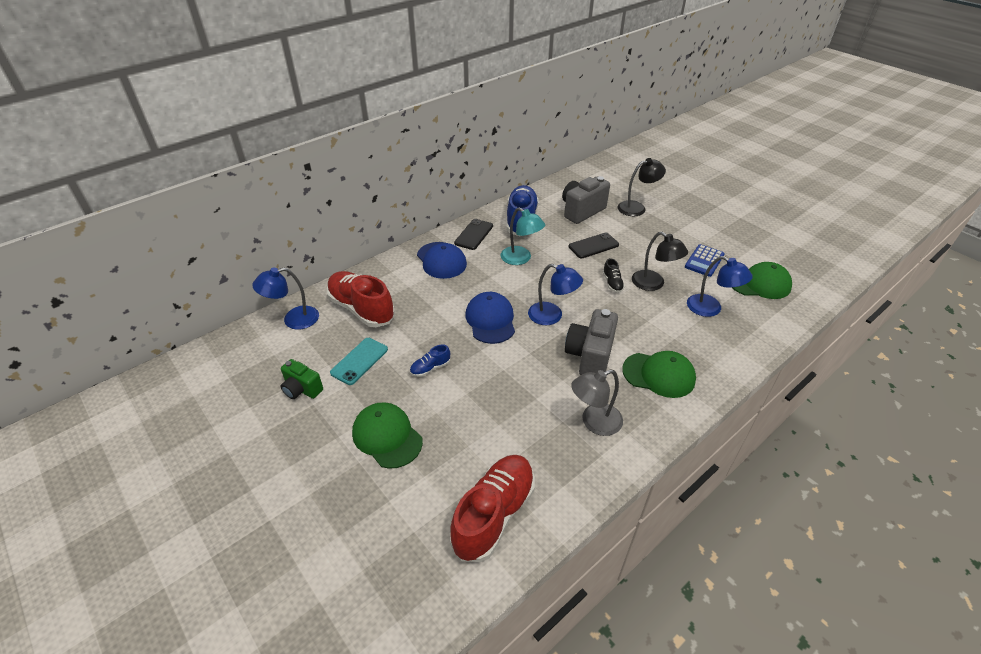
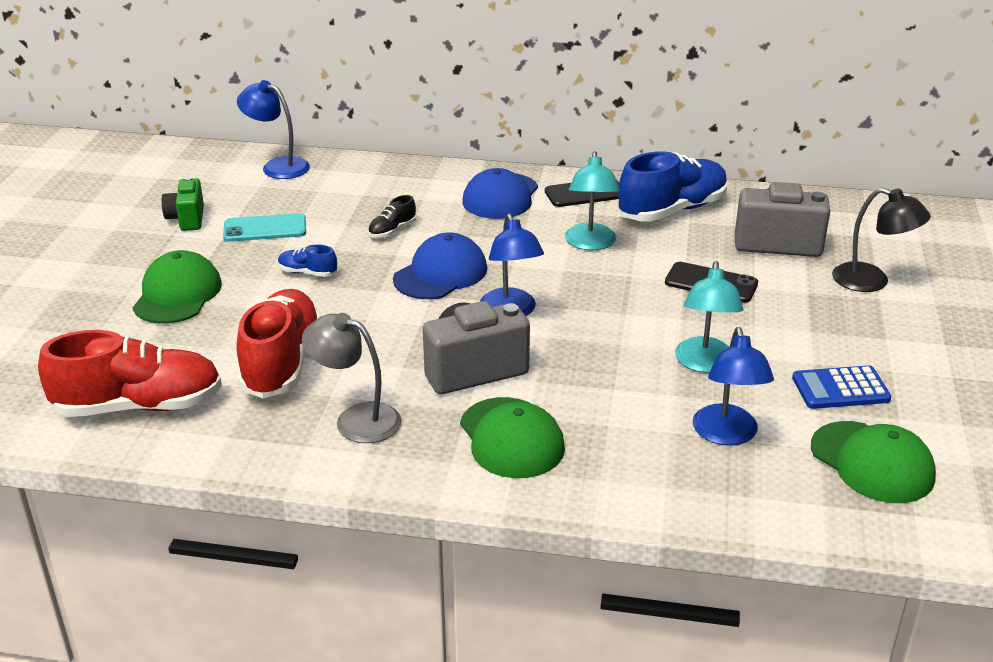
camera: 50 degrees right, 10 degrees down
(361, 309) = (345, 192): red shoe -> red shoe (282, 363)
(612, 283) = (651, 329): black shoe -> black shoe (392, 231)
(653, 284) = (704, 364): black lamp -> turquoise lamp

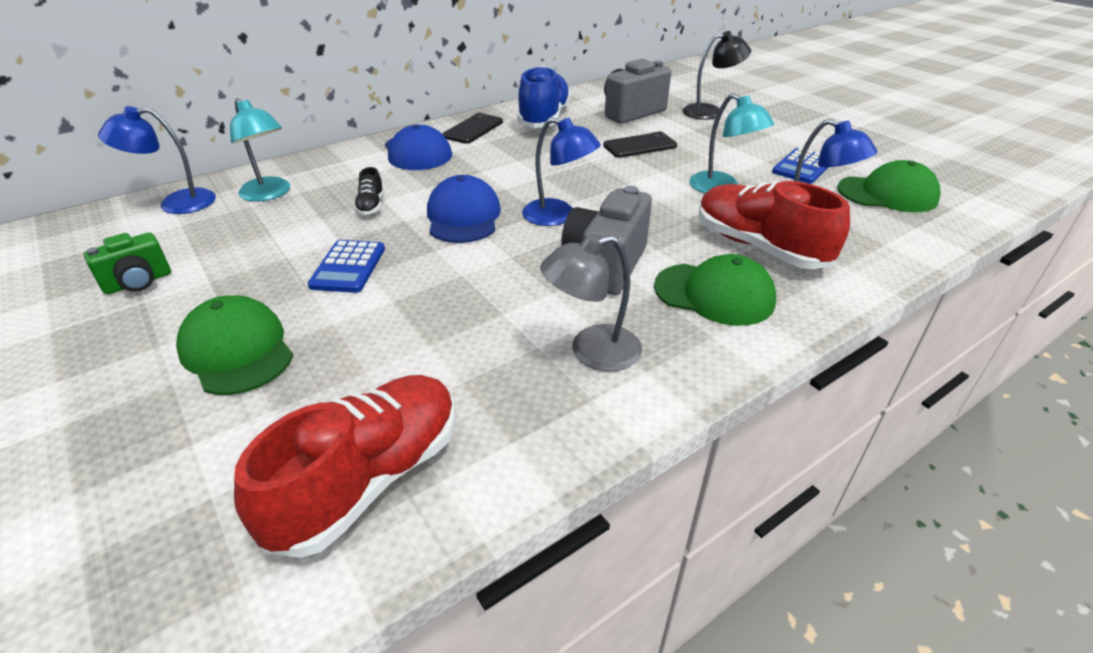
camera: 45 degrees left, 5 degrees up
(187, 219) = (138, 282): green camera -> green camera turned 75 degrees counterclockwise
(265, 228) = (244, 253): turquoise phone -> none
(282, 363) = (450, 347): red shoe -> red shoe (759, 247)
(307, 273) = (348, 267): blue shoe -> blue calculator
(590, 244) = (531, 155): turquoise lamp -> turquoise lamp (269, 194)

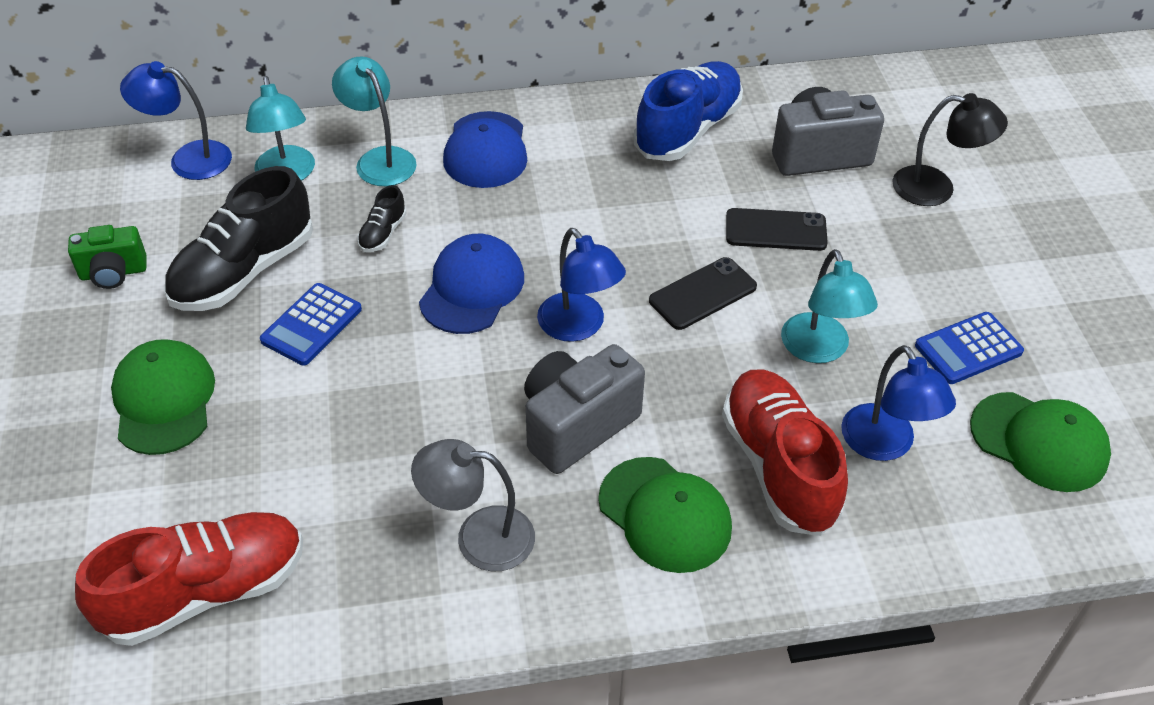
camera: 25 degrees right, 10 degrees up
(266, 252) = (244, 271): none -> black shoe
(340, 171) = (379, 159): none -> turquoise lamp
(473, 129) = (581, 125): black phone -> black phone (703, 294)

